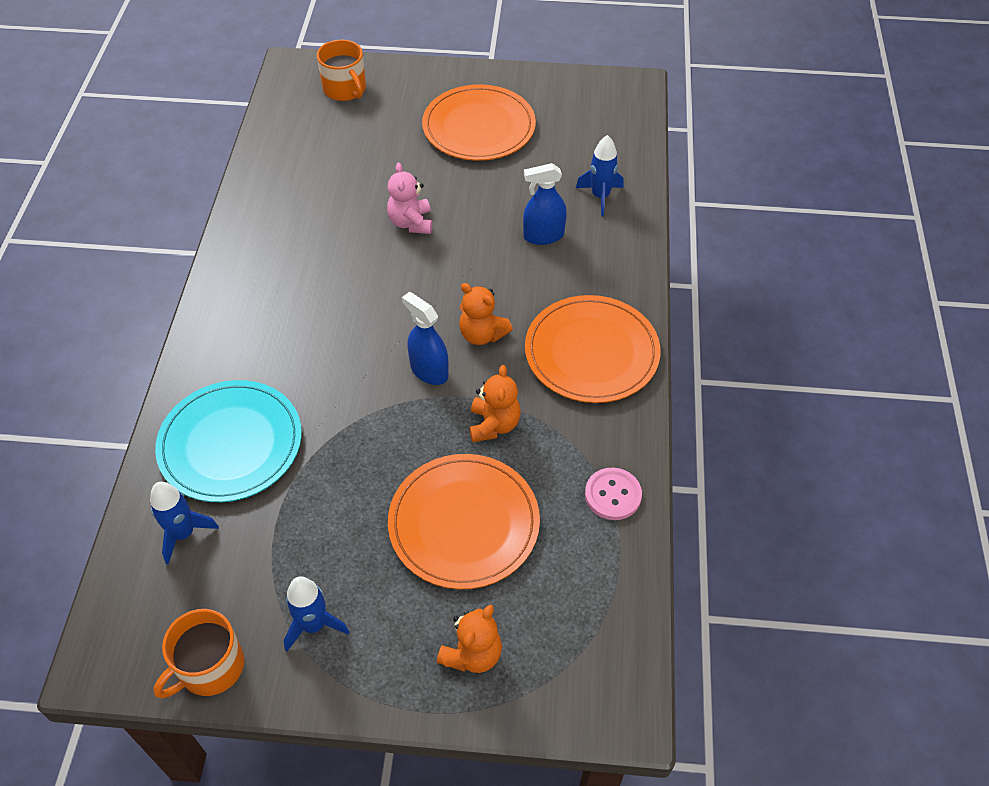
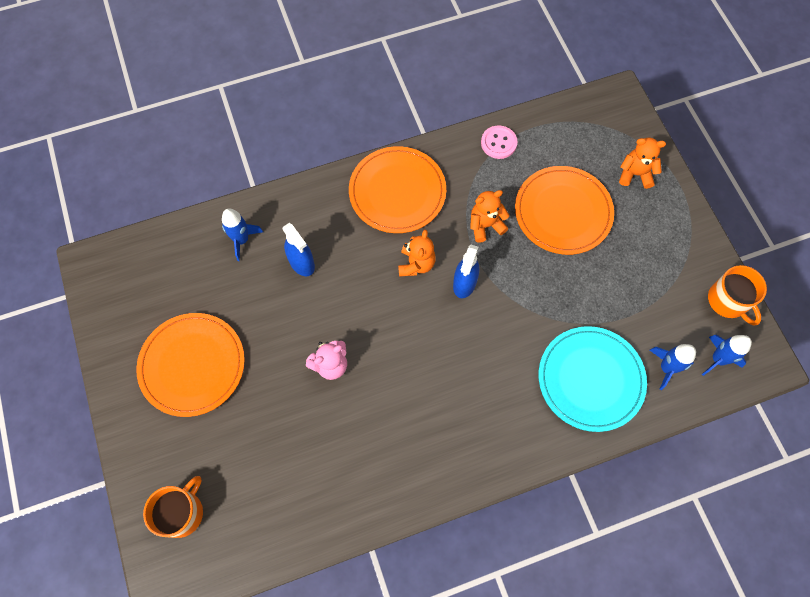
camera: 115 degrees left, 15 degrees up
(210, 667) = (728, 301): orange mug -> orange mug turned 45 degrees clockwise
(314, 625) = (671, 260): blue rocket -> blue rocket (718, 359)

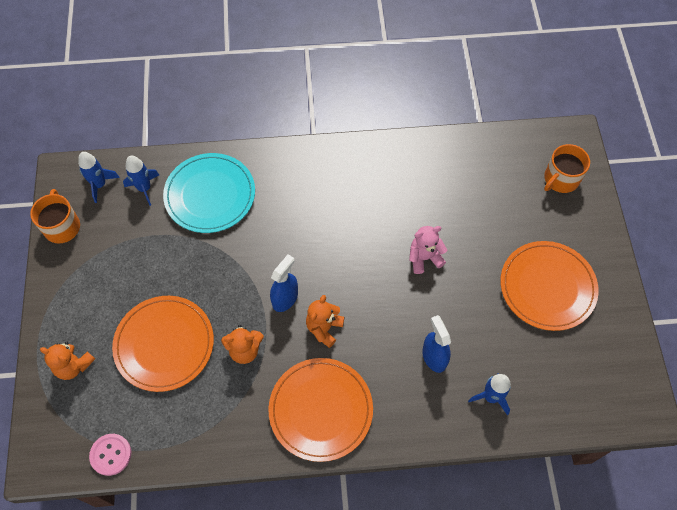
camera: 165 degrees left, 5 degrees down
(498, 143) = (195, 440): pink button -> pink button (111, 454)

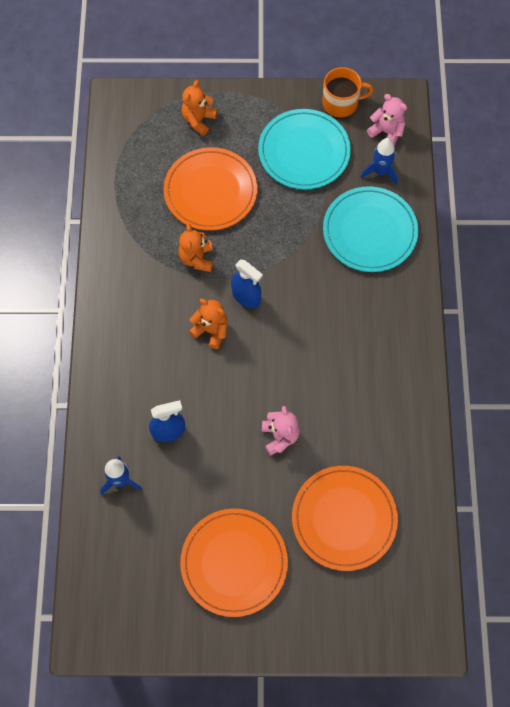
camera: 95 degrees right, 5 degrees up
(99, 185) = (386, 132): blue rocket -> pink teddy bear
(111, 454) = (115, 151): pink button -> none
(119, 257) = (304, 151): none -> turquoise plate
(321, 410) = (130, 321): orange plate -> orange plate (344, 518)
(560, 179) = (371, 608): orange mug -> none

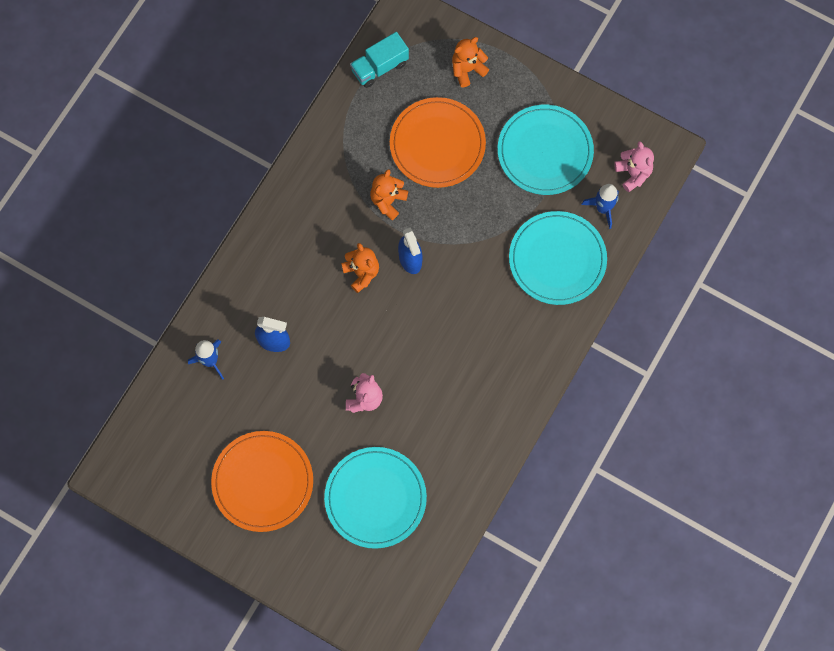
camera: 30 degrees right, 5 degrees up
(122, 154) = (379, 67): none -> turquoise truck
(341, 103) = (609, 122): orange mug -> none
(344, 518) = (375, 498): orange plate -> turquoise plate

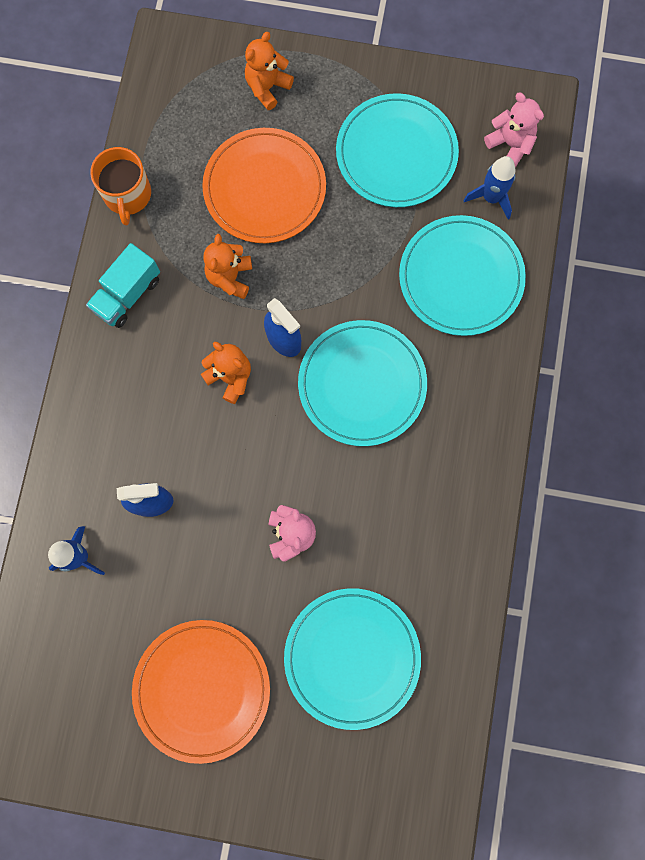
camera: 20 degrees left, 5 degrees up
(335, 115) = (127, 195): none -> orange mug
(379, 67) = (161, 119): turquoise truck -> turquoise truck (128, 294)
(455, 311) = (362, 384): none -> turquoise plate

